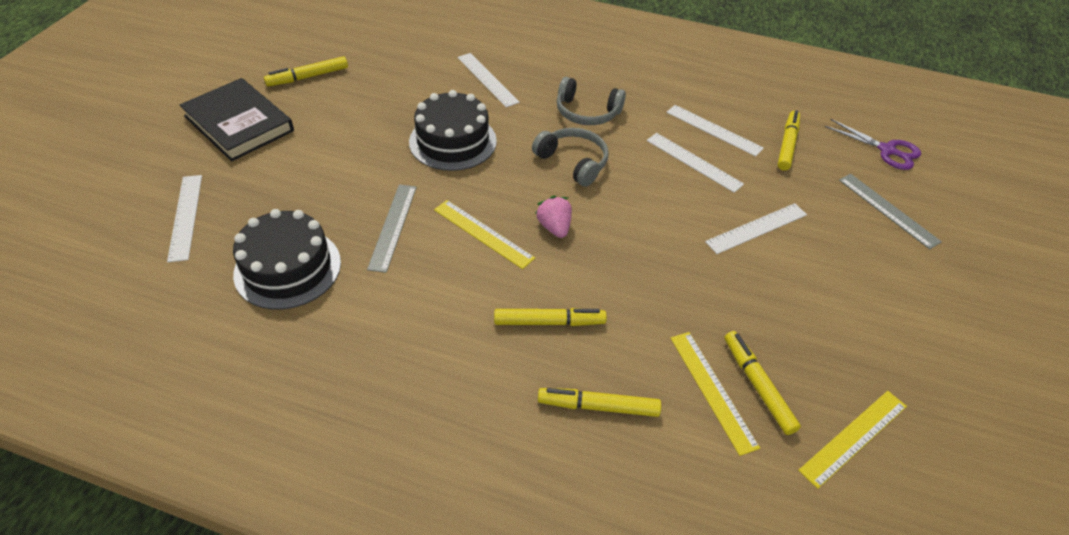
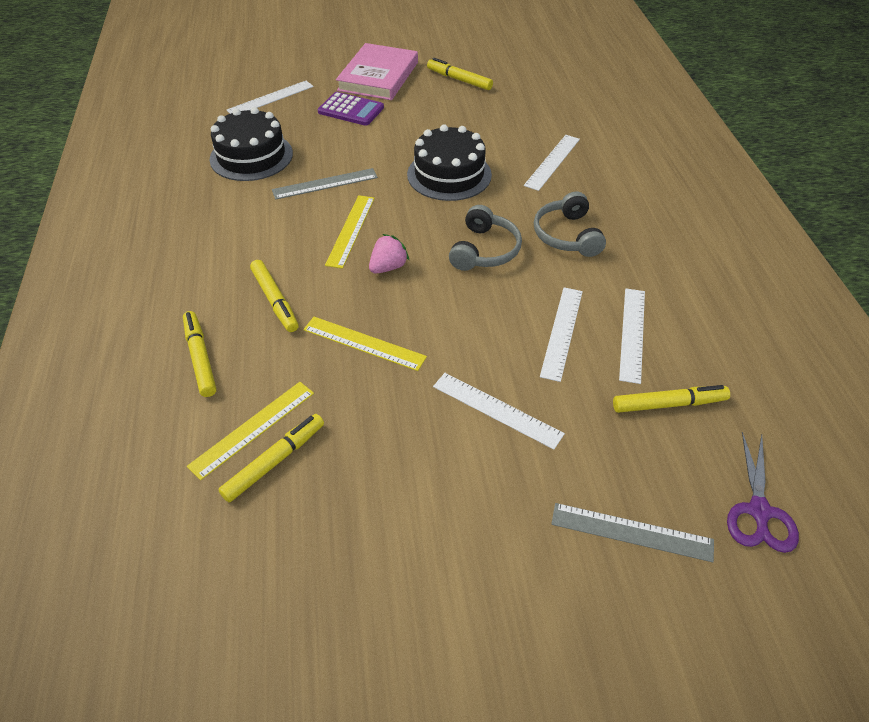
camera: 65 degrees right, 0 degrees up
(239, 123) = (378, 76): black book -> pink book
(280, 164) = (351, 110): none -> purple calculator
(854, 437) = (245, 557): yellow ruler -> yellow ruler (364, 343)
(888, 210) = (631, 532): grey ruler -> grey ruler turned 75 degrees clockwise

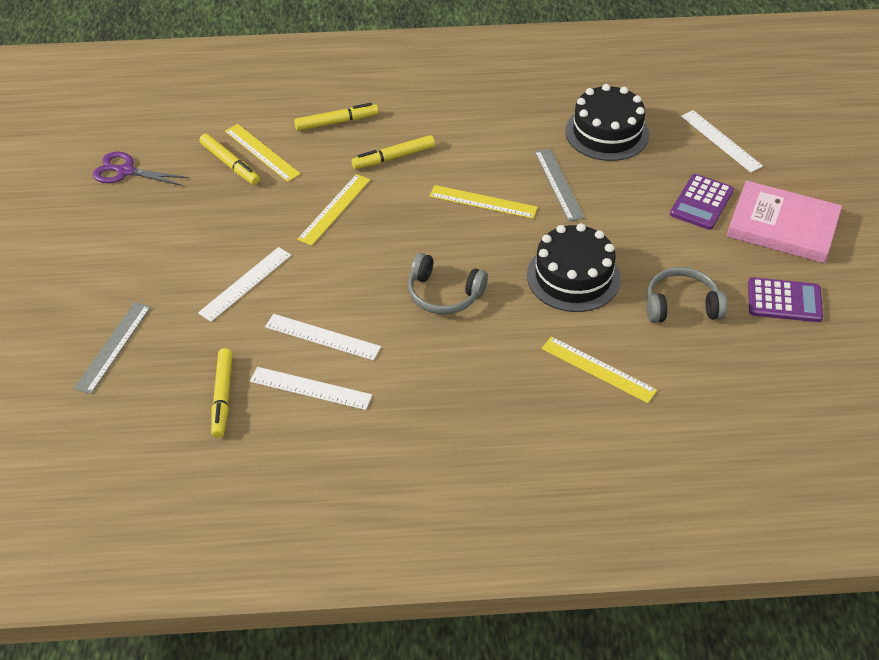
camera: 95 degrees right, 0 degrees up
(388, 267) = (427, 226): pink strawberry -> none
(459, 80) = (784, 300): yellow marker -> purple calculator
(552, 162) = (598, 369): white ruler -> yellow ruler
(567, 235) = (461, 362): grey headphones -> grey headphones (681, 305)
(759, 512) = (103, 430): purple scissors -> purple scissors (125, 171)

